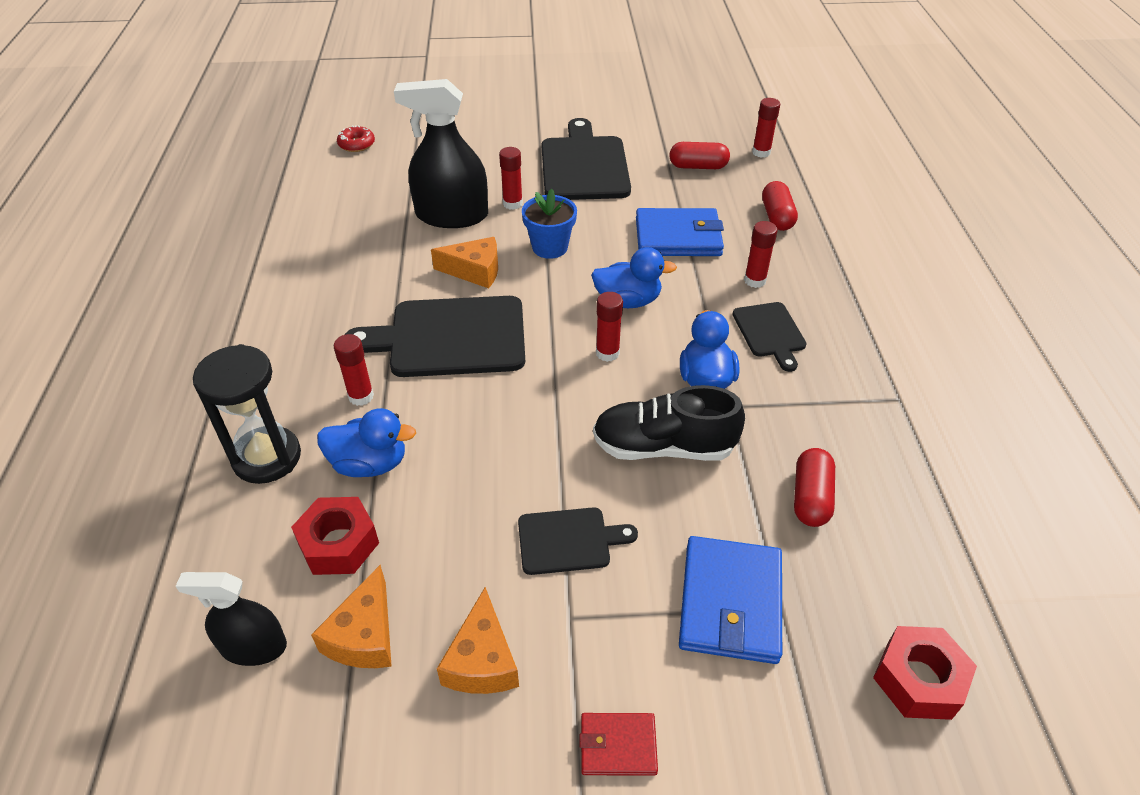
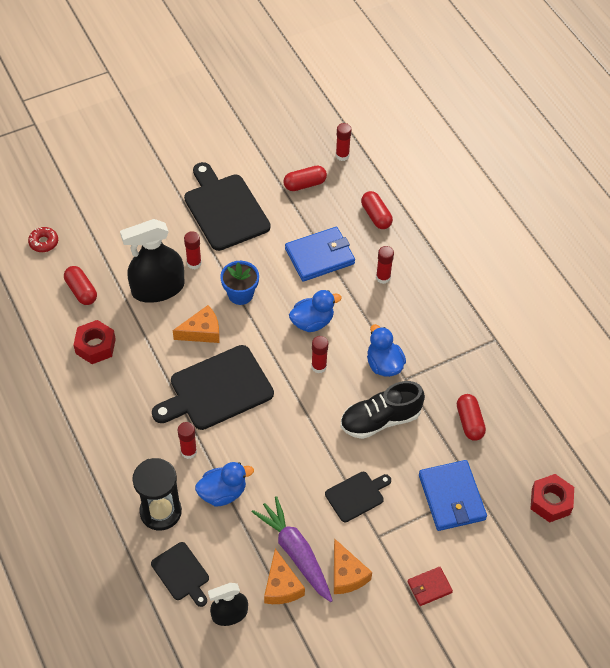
camera: 25 degrees left, 10 degrees up
(338, 544) = (236, 545): red nut -> red nut (95, 346)
(362, 195) = (81, 291): none -> red capsule
(420, 590) = (295, 552): none -> purple carrot
(769, 332) = (407, 316): black cutting board -> black cutting board (181, 573)

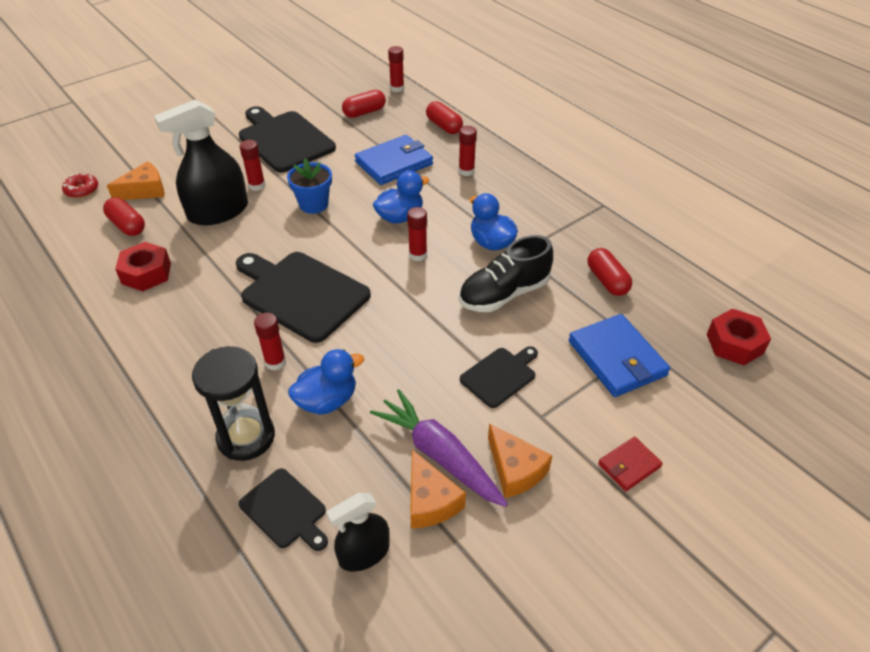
camera: 10 degrees left, 10 degrees down
(202, 331) = (274, 242): orange cheese -> orange cheese (145, 190)
(217, 389) = (301, 293): black cutting board -> black cutting board turned 75 degrees clockwise

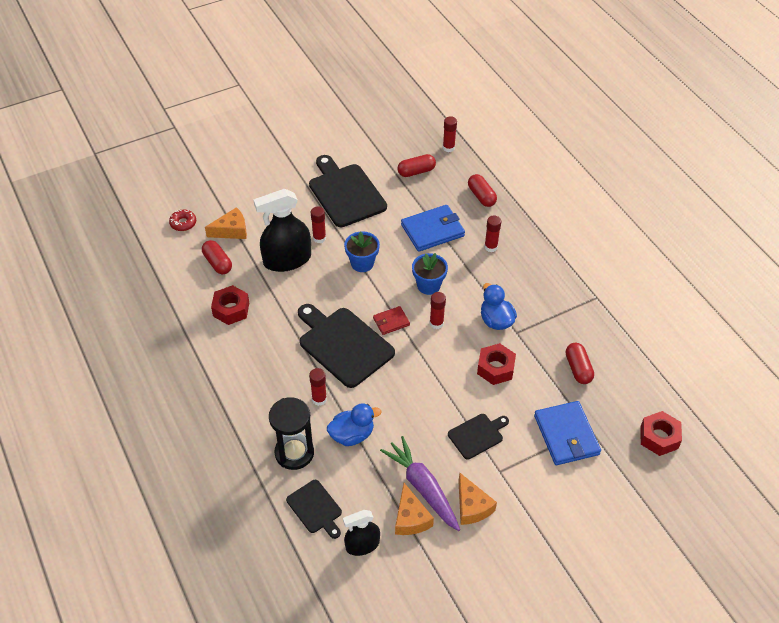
camera: 10 degrees right, 5 degrees up
(400, 217) = (428, 285): blue duck -> blue flower pot
(504, 294) = (495, 368): black shoe -> red nut
(629, 465) = (551, 516): red wallet -> red wallet (391, 322)

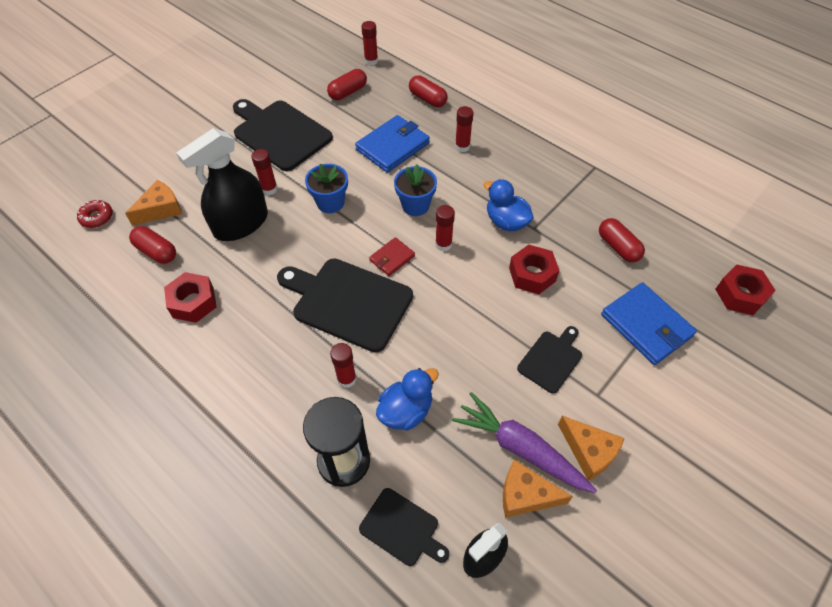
camera: 20 degrees left, 5 degrees up
(411, 518) = (525, 495): orange cheese -> orange cheese turned 135 degrees clockwise

